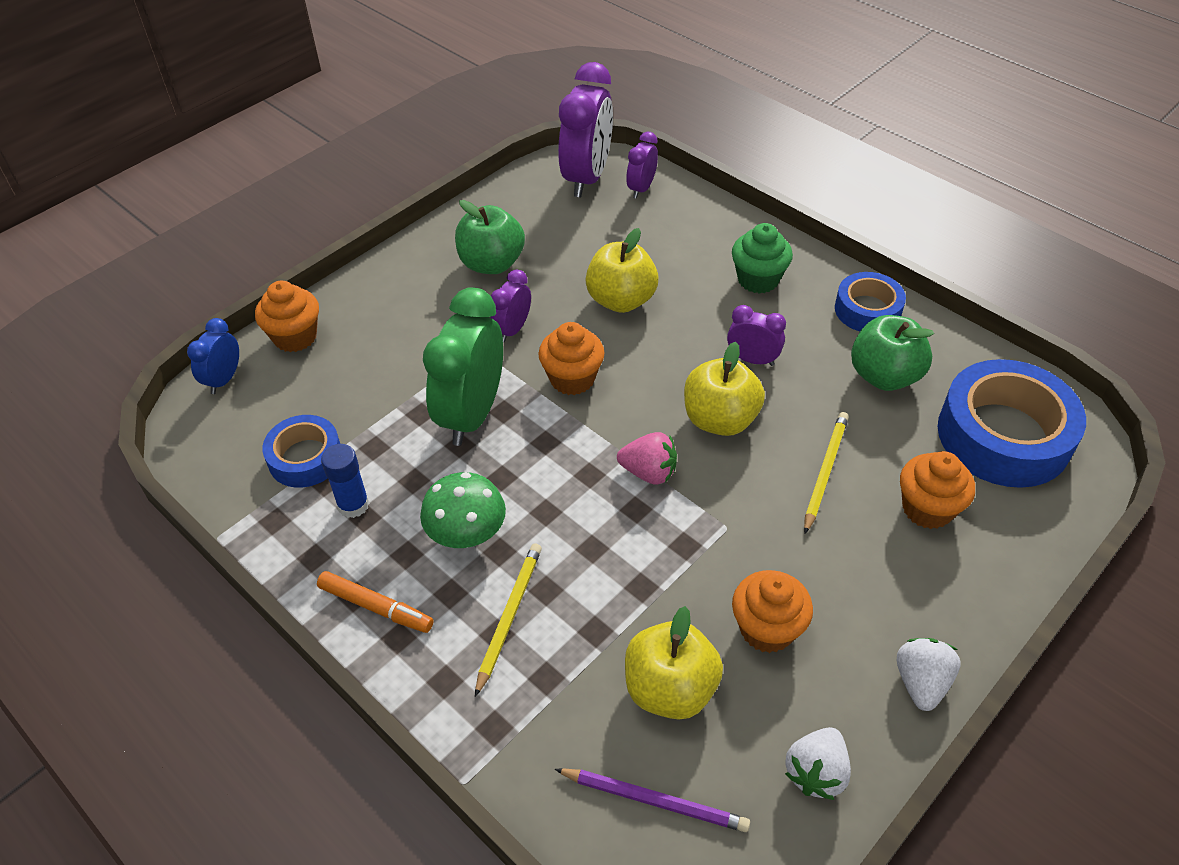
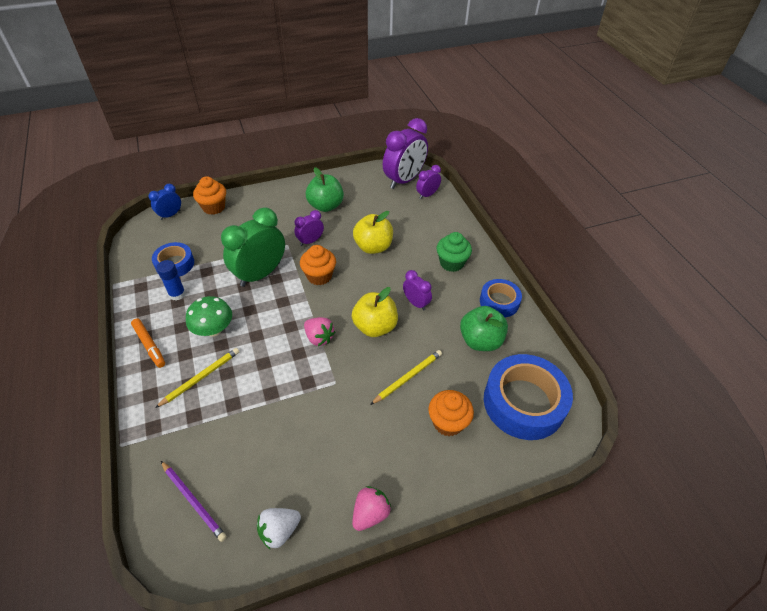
camera: 25 degrees right, 0 degrees up
(670, 689) = (244, 450): yellow apple -> none
(767, 629) = (314, 444): orange cupcake -> none
(921, 682) = (370, 513): white strawberry -> pink strawberry

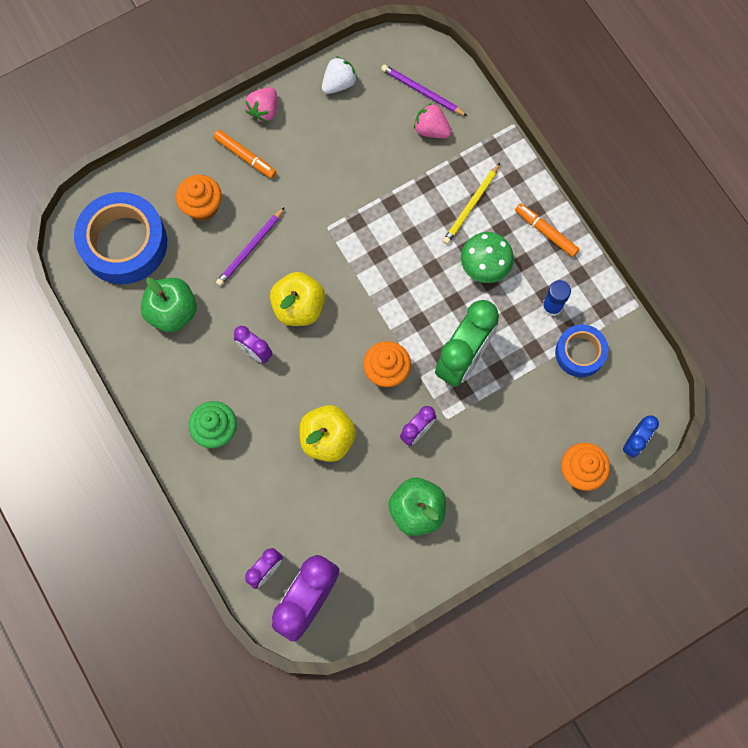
camera: 170 degrees right, 25 degrees up
(319, 338) = (360, 279): pink strawberry -> pink strawberry (431, 129)
(399, 464) = (245, 156): none -> orange marker
(408, 377) = (250, 249): yellow pencil -> purple pencil
(499, 302) = (151, 375): blue tape -> none

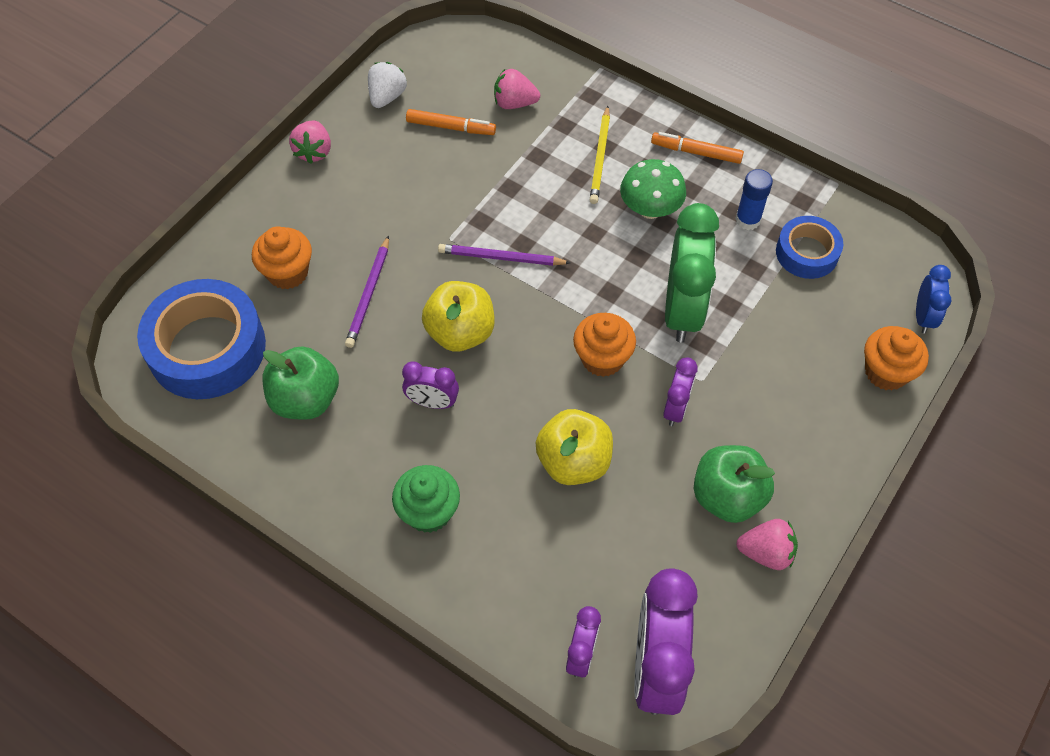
camera: 25 degrees left, 15 degrees down
(245, 156) = (314, 203): orange marker -> orange marker (451, 127)
(420, 560) = (766, 552): none -> pink strawberry
(422, 92) = (484, 73): purple pencil -> purple pencil (501, 258)

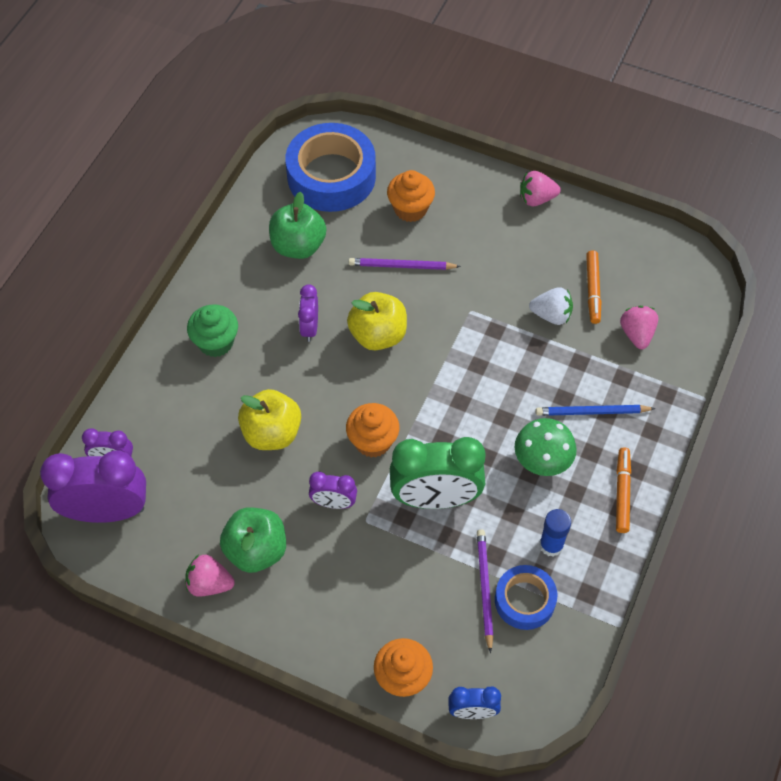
camera: 80 degrees right, 0 degrees up
(387, 97) = (613, 237): white strawberry -> white strawberry (551, 315)
(501, 258) = (459, 351): purple pencil -> purple pencil (484, 588)
(600, 158) = (592, 412): yellow pencil -> blue pencil
(766, 552) = (209, 584): pink strawberry -> pink strawberry turned 105 degrees clockwise

